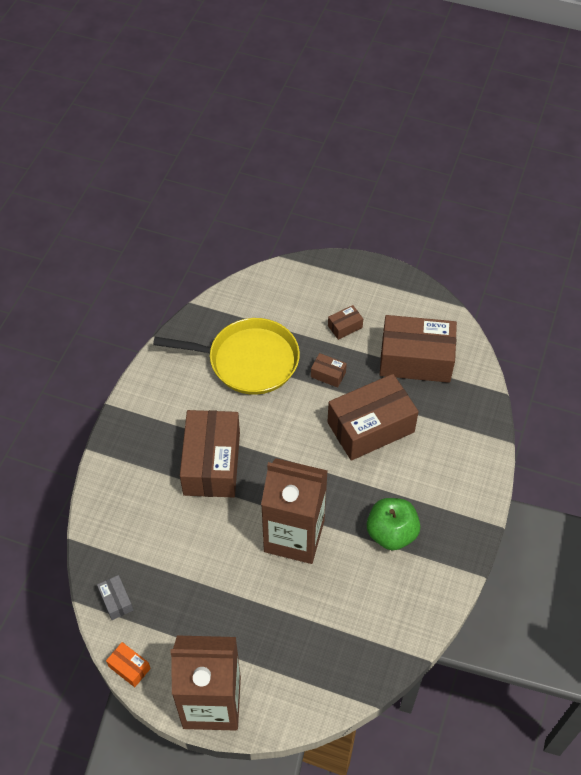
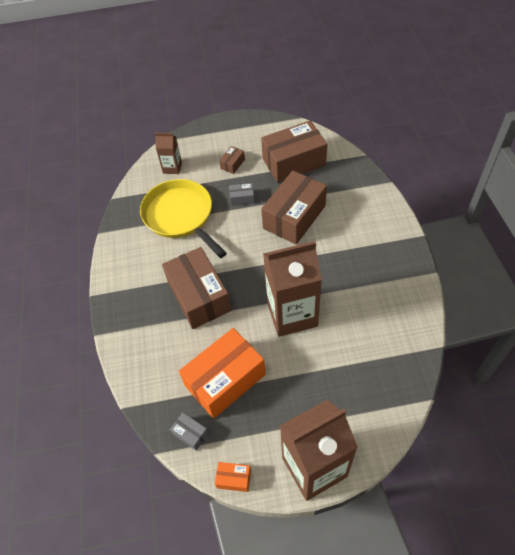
camera: 25 degrees left, 0 degrees up
(182, 567) = (225, 380): none -> orange box
(249, 360) = (180, 216): yellow pan -> yellow pan turned 105 degrees counterclockwise
(276, 297) = (172, 167): none -> brown carton
(328, 374) = (242, 198): brown box -> grey box
(391, 533) = (357, 277): green apple -> none

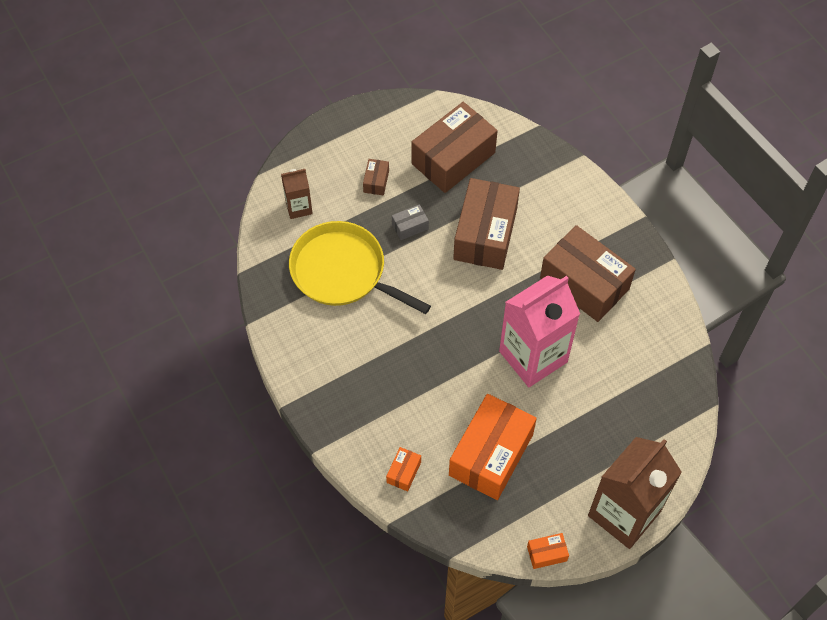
camera: 25 degrees left, 5 degrees up
(152, 371) = (403, 472): none -> orange box
(190, 434) = (479, 524): grey box -> none
(199, 296) = (415, 368): brown box -> brown box (584, 283)
(292, 314) = (533, 356): brown carton -> pink carton

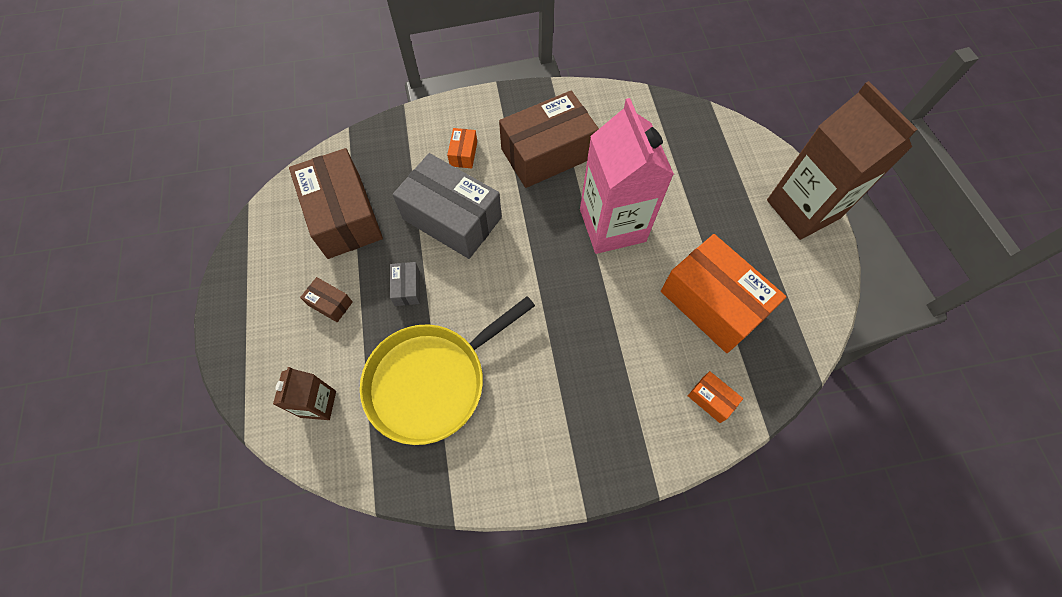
camera: 70 degrees left, 5 degrees up
(485, 234) = (452, 218): brown box -> grey box
(547, 553) = (833, 290): orange box -> orange box (463, 154)

